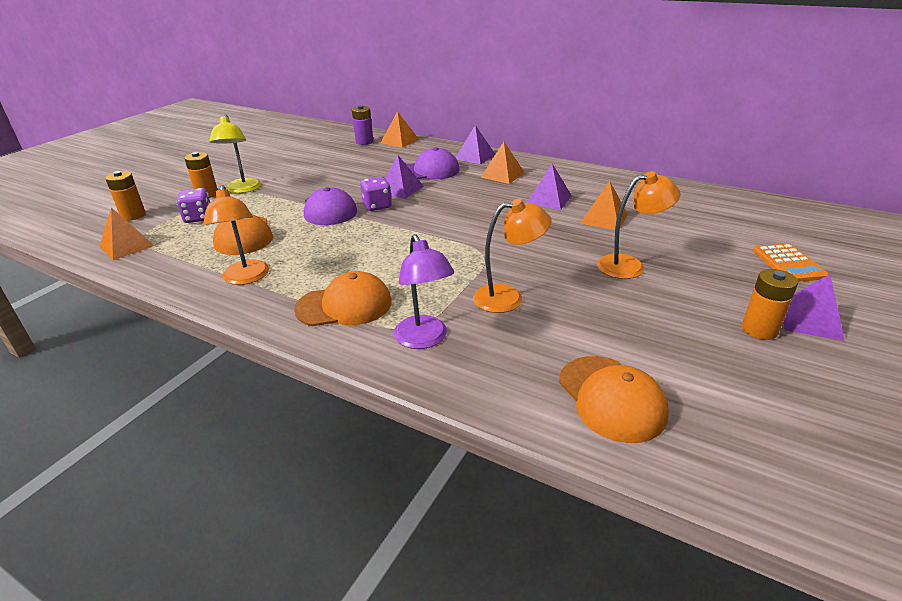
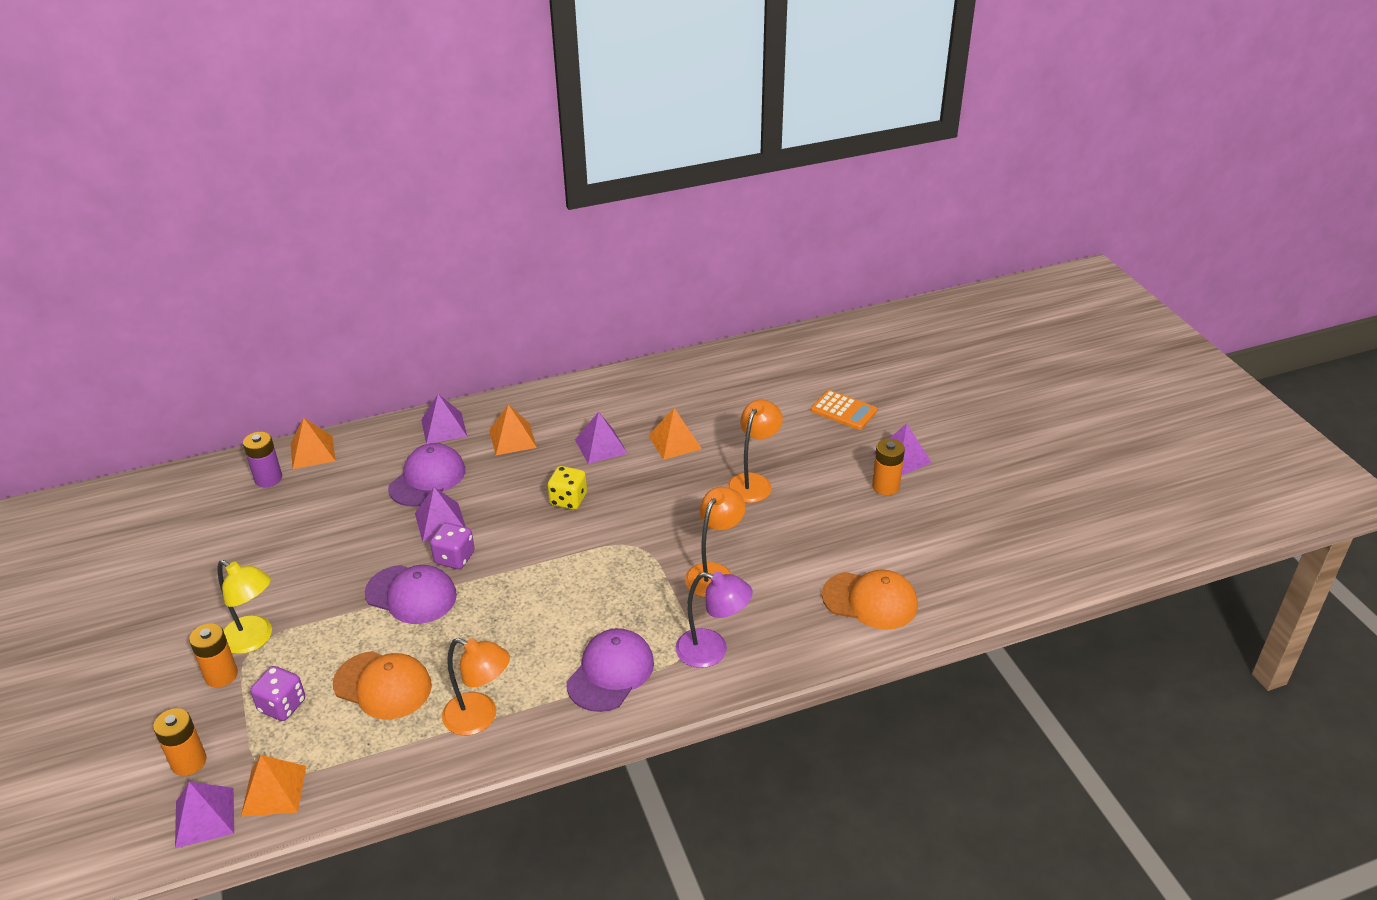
camera: 50 degrees left, 5 degrees up
(92, 238) = (204, 817): none -> purple pyramid
(344, 305) = (610, 673): orange cap -> purple cap
(483, 213) = (568, 500): none -> yellow dice

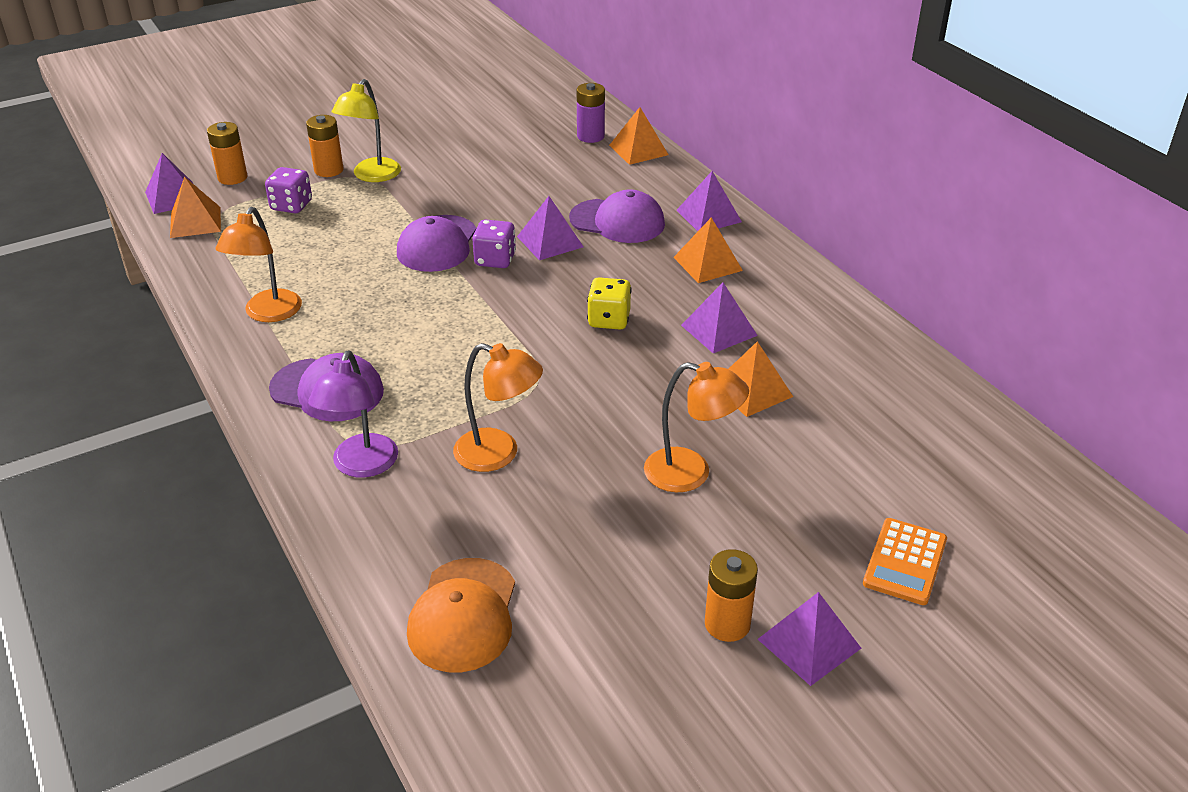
camera: 80 degrees right, 0 degrees up
(383, 685) = (313, 251): orange cap -> none

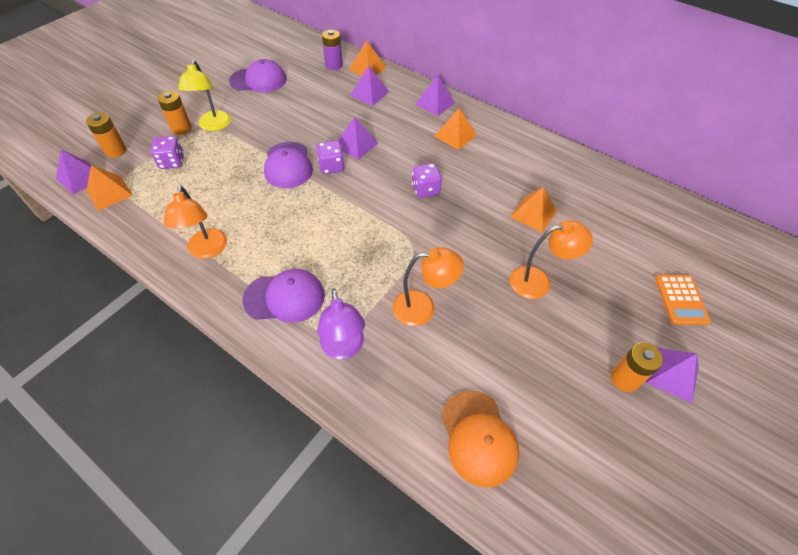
camera: 25 degrees left, 15 degrees up
(609, 320) = (425, 190): yellow dice -> purple dice
(617, 221) = (387, 120): purple cap -> purple cap (258, 80)
(718, 330) = (490, 178): purple pyramid -> purple pyramid (369, 93)

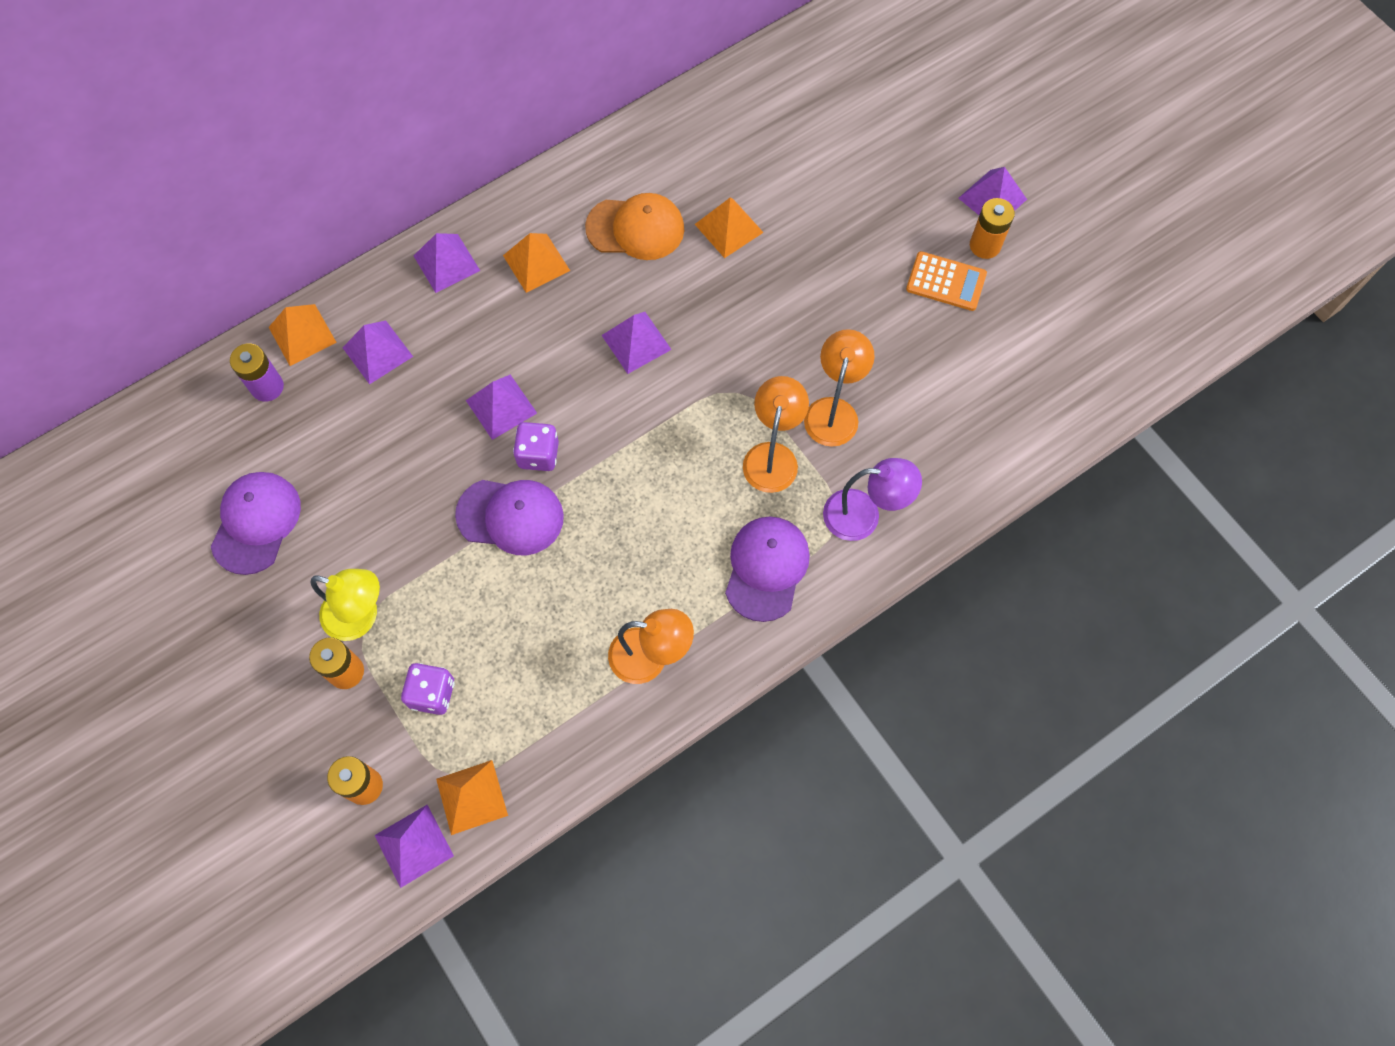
camera: 70 degrees left, 15 degrees up
(425, 190) = (636, 342): purple dice -> purple pyramid
(478, 437) = (1009, 411): orange cap -> orange cap (635, 228)
(538, 282) = (837, 270): orange lamp -> orange lamp (772, 456)
(681, 300) = (908, 138): orange calculator -> orange calculator (946, 281)

